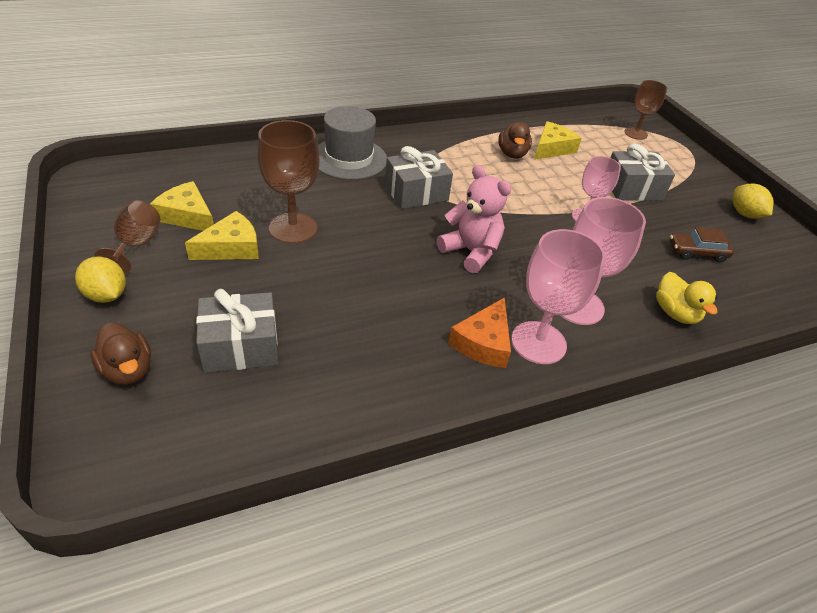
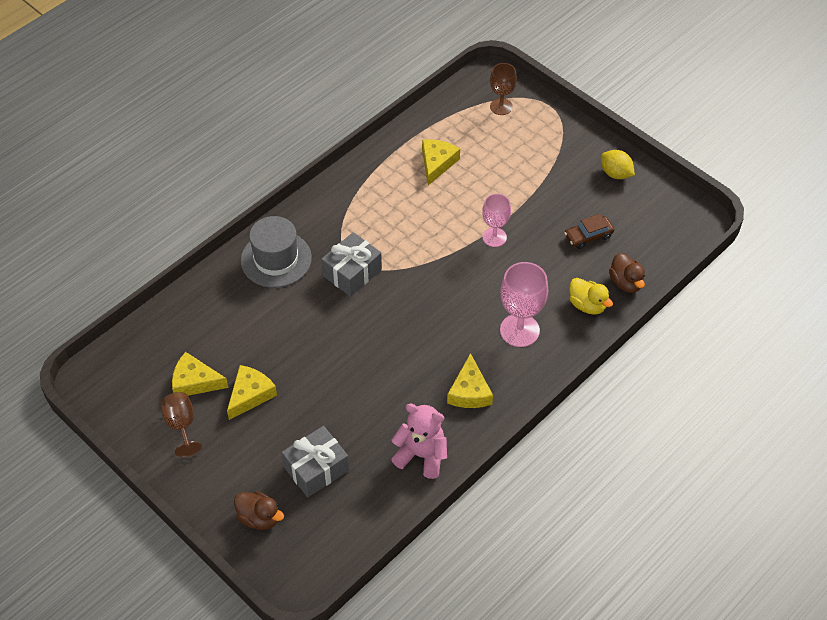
camera: 20 degrees left, 10 degrees up
(106, 295) = (198, 474): yellow lemon -> none
(293, 228) = (282, 355): brown goblet -> none
(471, 252) = (424, 315): pink teddy bear -> pink teddy bear (421, 455)
(483, 342) = (469, 391): orange cheese -> yellow cheese
(512, 154) = (407, 187): brown duck -> brown duck (626, 283)
(538, 342) = (505, 374): pink goblet -> none
(632, 189) = (520, 184): grey gift -> none

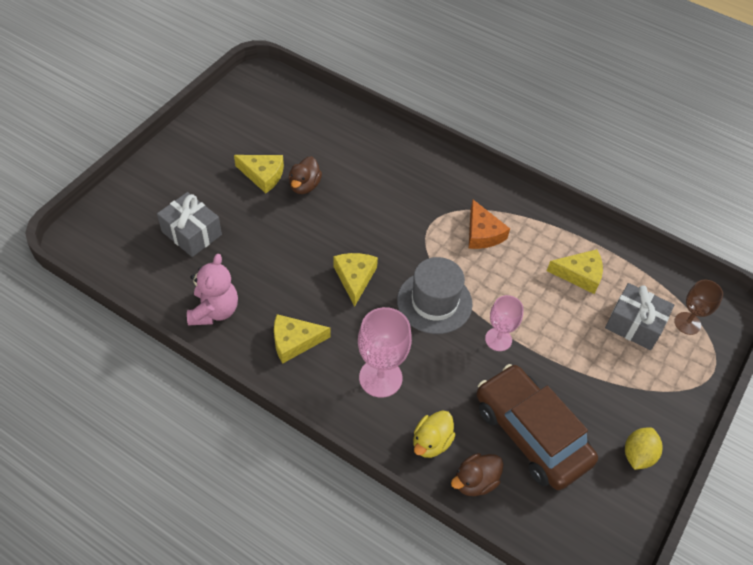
camera: 75 degrees right, 0 degrees up
(181, 425) = (225, 137): brown goblet -> none
(195, 381) = (270, 137): yellow cheese -> yellow cheese (355, 278)
(259, 518) = (139, 202): brown duck -> brown duck (304, 186)
(276, 259) = (415, 168): grey hat -> grey hat (434, 302)
(352, 272) = (416, 225): grey gift -> grey gift (634, 324)
(374, 222) = (482, 233): none -> orange cheese
(588, 236) = (531, 434): brown car -> brown car, size x2.24

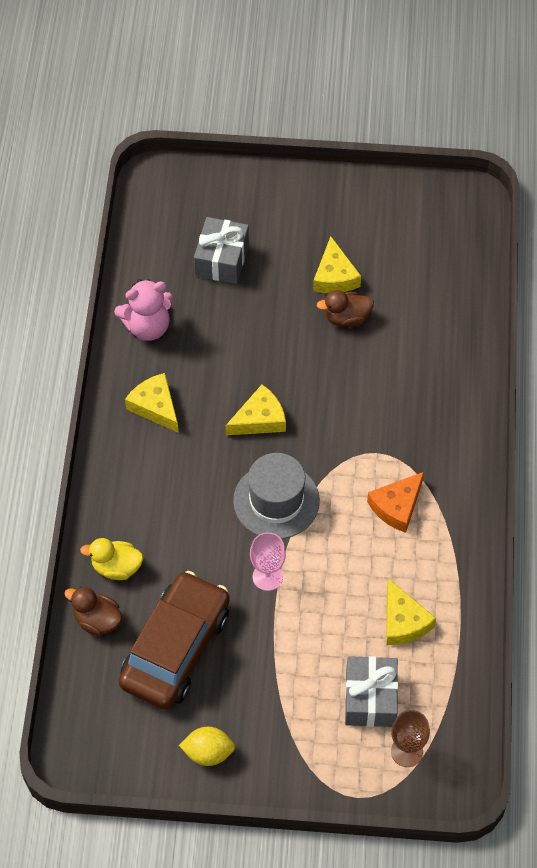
camera: 65 degrees right, 5 degrees up
(380, 378) = (159, 495): pink goblet -> none

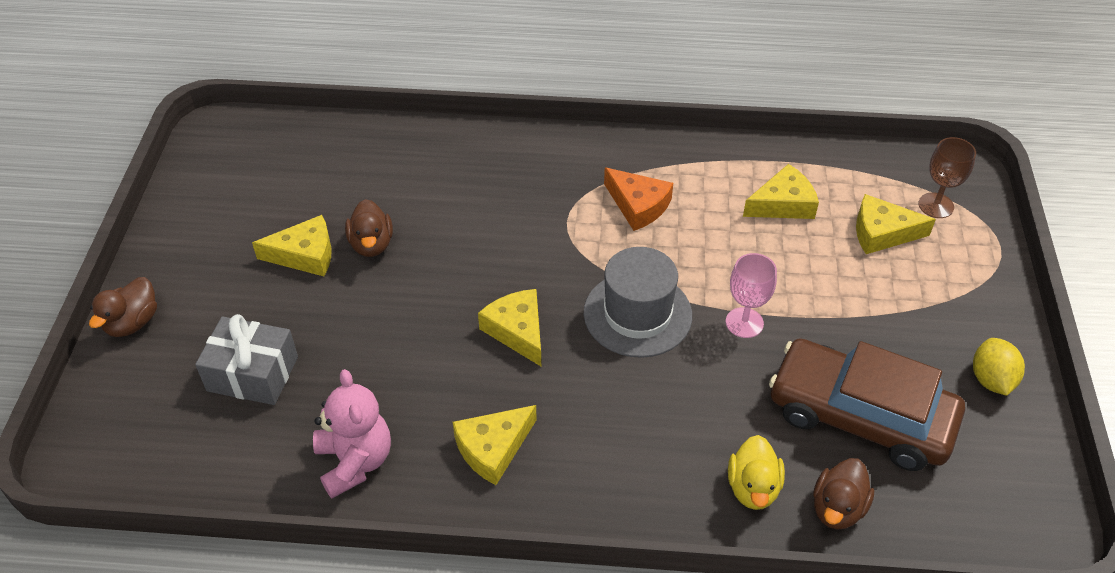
camera: 90 degrees left, 10 degrees down
(267, 183) = (132, 323): none -> brown duck
(370, 698) = (882, 233): grey gift -> yellow cheese

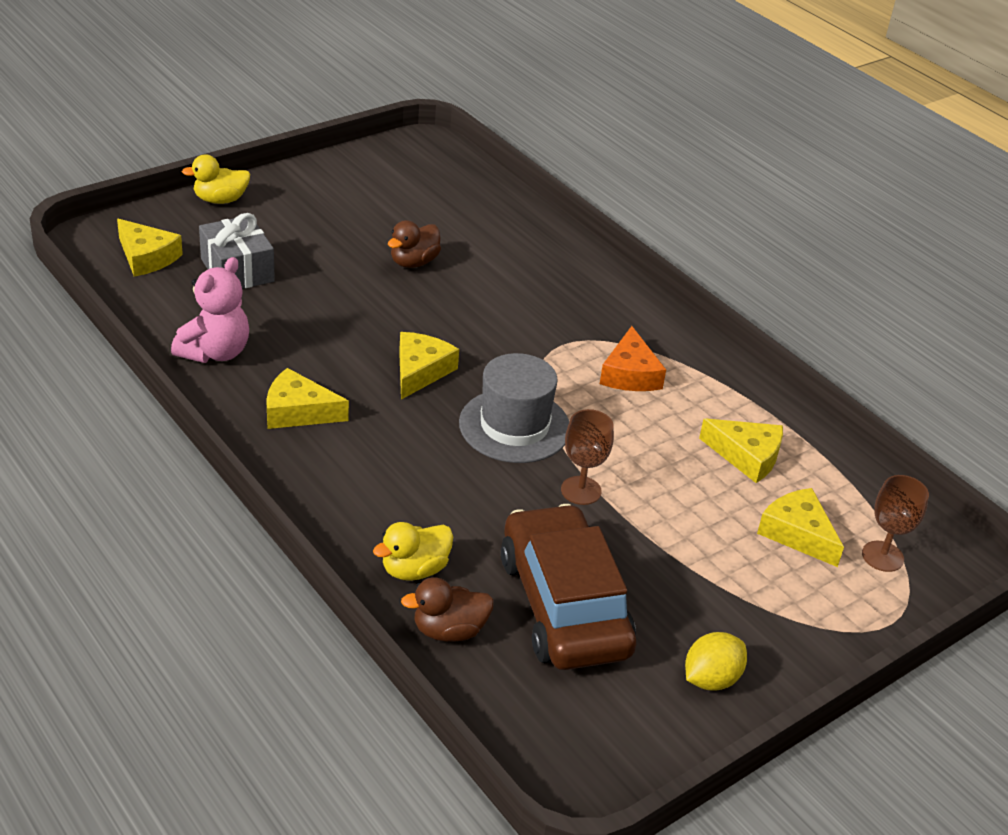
camera: 45 degrees right, 10 degrees down
(132, 323) = (220, 200): brown duck -> yellow duck
(305, 255) = (366, 238): yellow cheese -> yellow cheese (146, 257)
(744, 323) = (581, 490): pink goblet -> brown goblet

